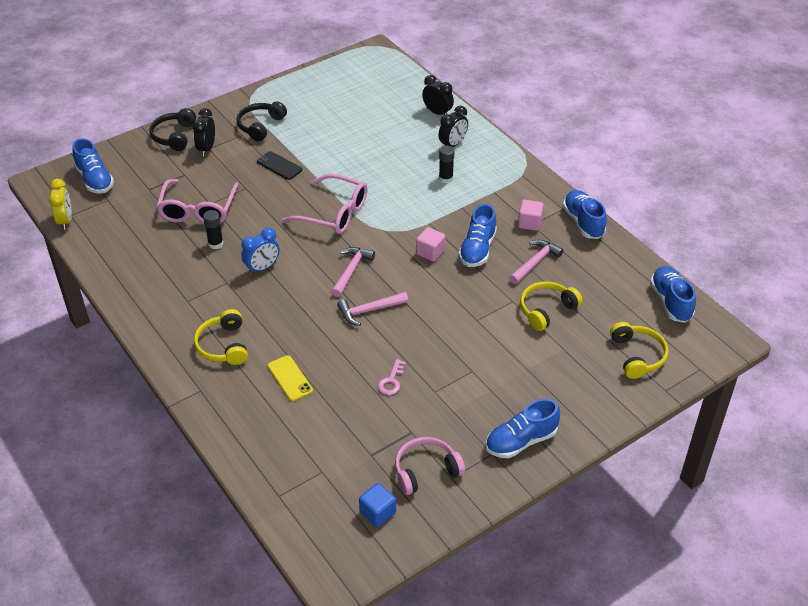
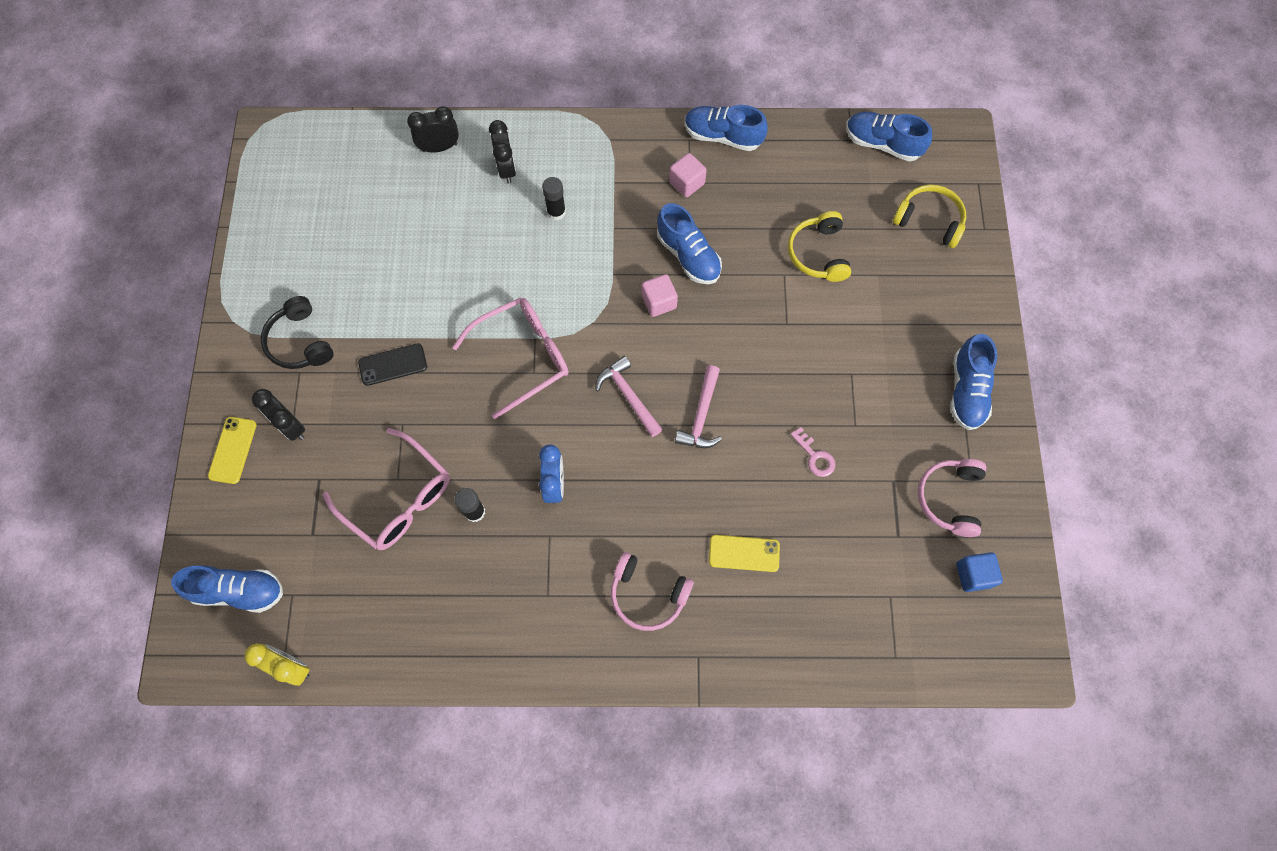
camera: 55 degrees left, 25 degrees up
(174, 136) = (232, 450): black headphones -> yellow phone
(223, 345) = (647, 595): yellow headphones -> pink headphones
(535, 262) = (746, 217): pink hammer -> none

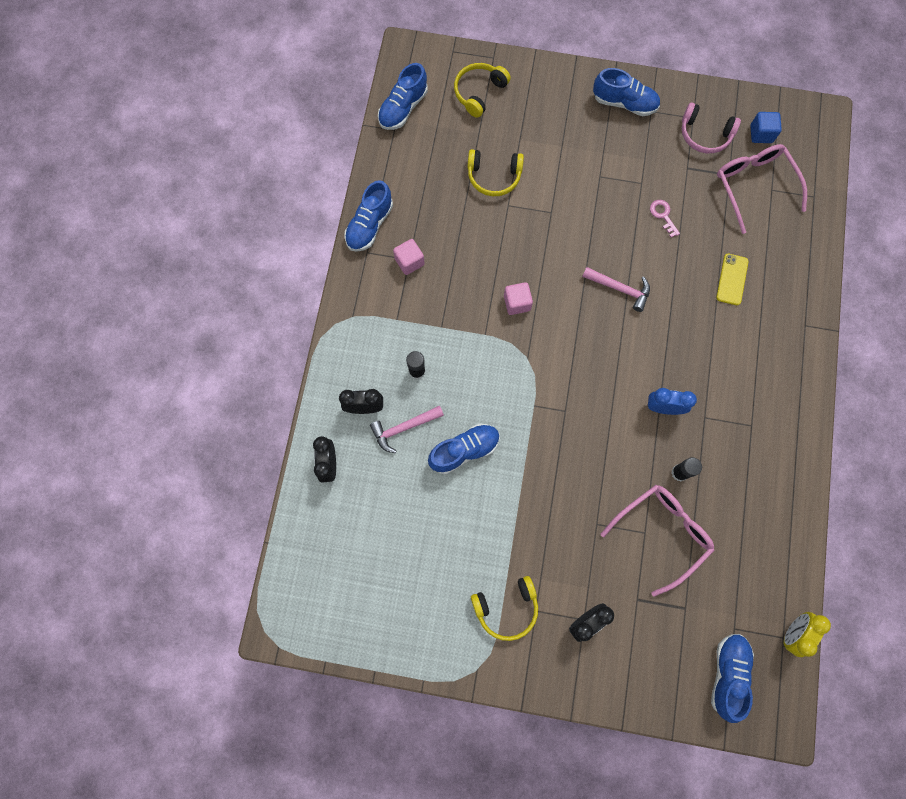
camera: 80 degrees left, 5 degrees up
(232, 450) = (602, 675): yellow phone -> none
(300, 342) = (506, 608): black headphones -> yellow headphones
(393, 365) = (541, 527): black phone -> none
(523, 356) = (549, 417): pink glasses -> pink glasses (754, 186)
(628, 396) = (596, 340): pink hammer -> pink hammer (404, 428)
(647, 595) = (757, 352): pink headphones -> none
(688, 255) = (478, 273): blue shoe -> blue shoe (464, 450)
(815, 456) = (663, 215): pink key -> pink key turned 90 degrees counterclockwise

